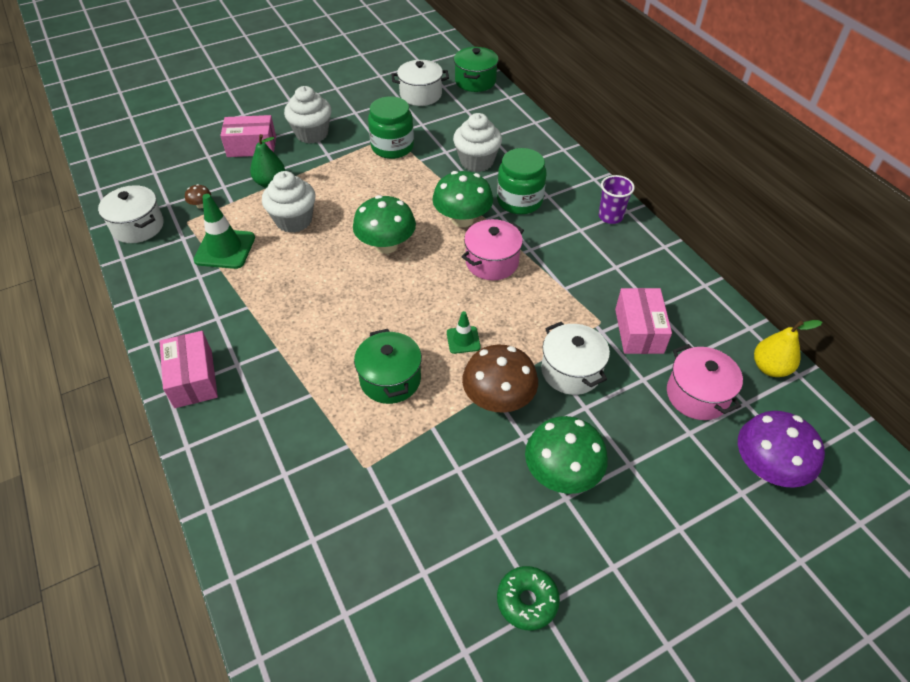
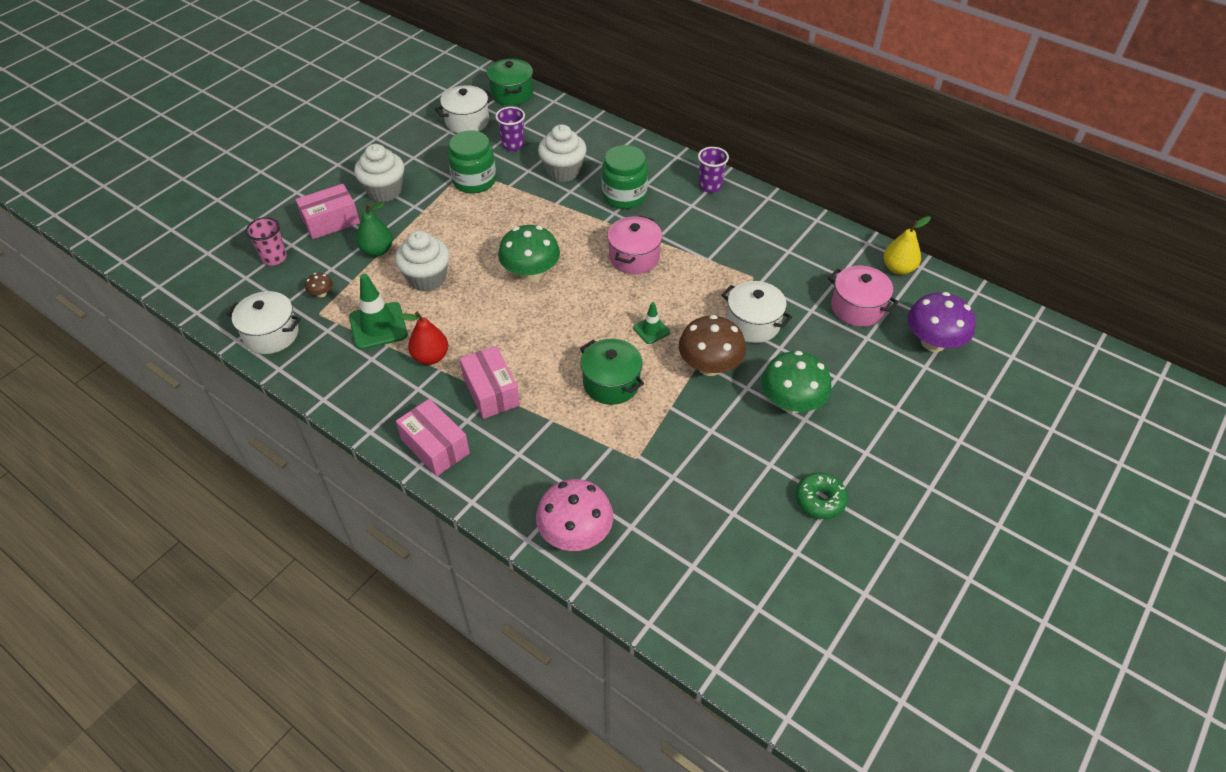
camera: 25 degrees left, 0 degrees up
(187, 163) = (274, 258): none -> pink cup
(248, 292) = (430, 357): none -> red pear
(255, 522) = (575, 533): none -> pink mushroom
(447, 125) = (513, 145): none -> purple cup
(462, 219) = (584, 228): green mushroom -> none
(638, 331) = (787, 274): pink box -> pink box (491, 392)

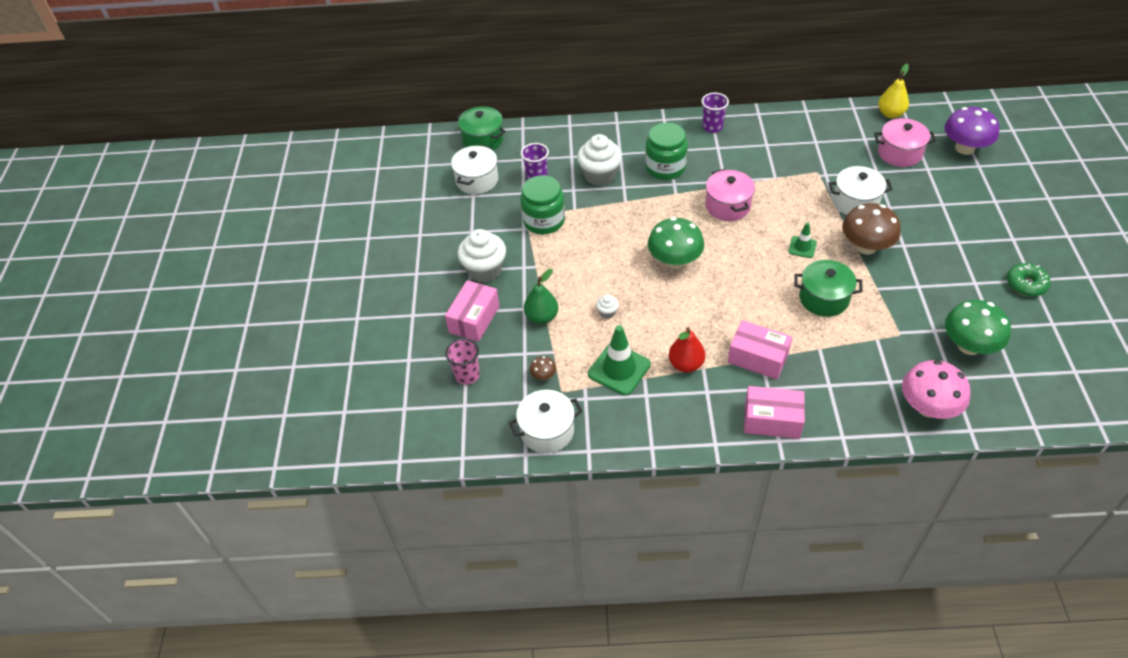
camera: 35 degrees left, 0 degrees up
(427, 278) = (607, 312): white cupcake -> white cupcake, size x0.45
(791, 402) = (939, 237): green mushroom -> green mushroom (969, 345)

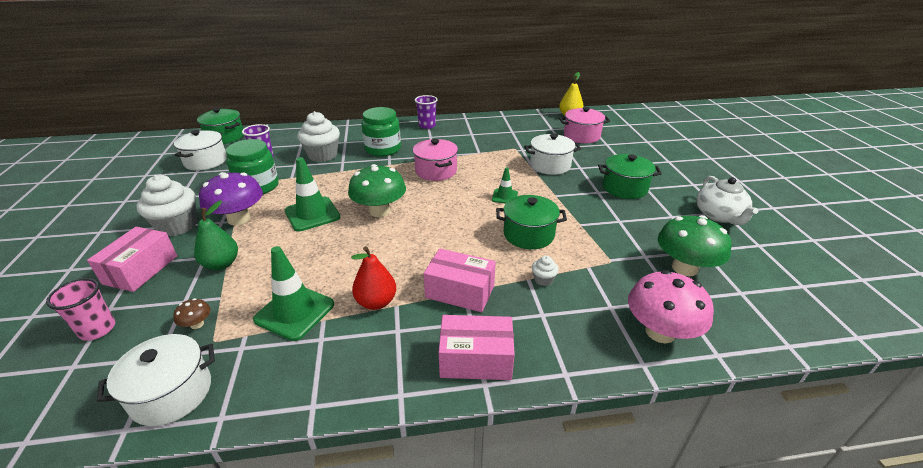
camera: 10 degrees left, 15 degrees down
(607, 312) = (297, 256): white cupcake -> white cupcake (543, 279)
(608, 261) = (312, 214): none -> green traffic cone
(866, 246) = (564, 194): brown mushroom -> none
(934, 241) = (624, 188): none -> green pot
(964, 148) = (632, 132): purple mushroom -> purple mushroom (239, 219)
(1026, 284) = (719, 215): green donut -> white teapot

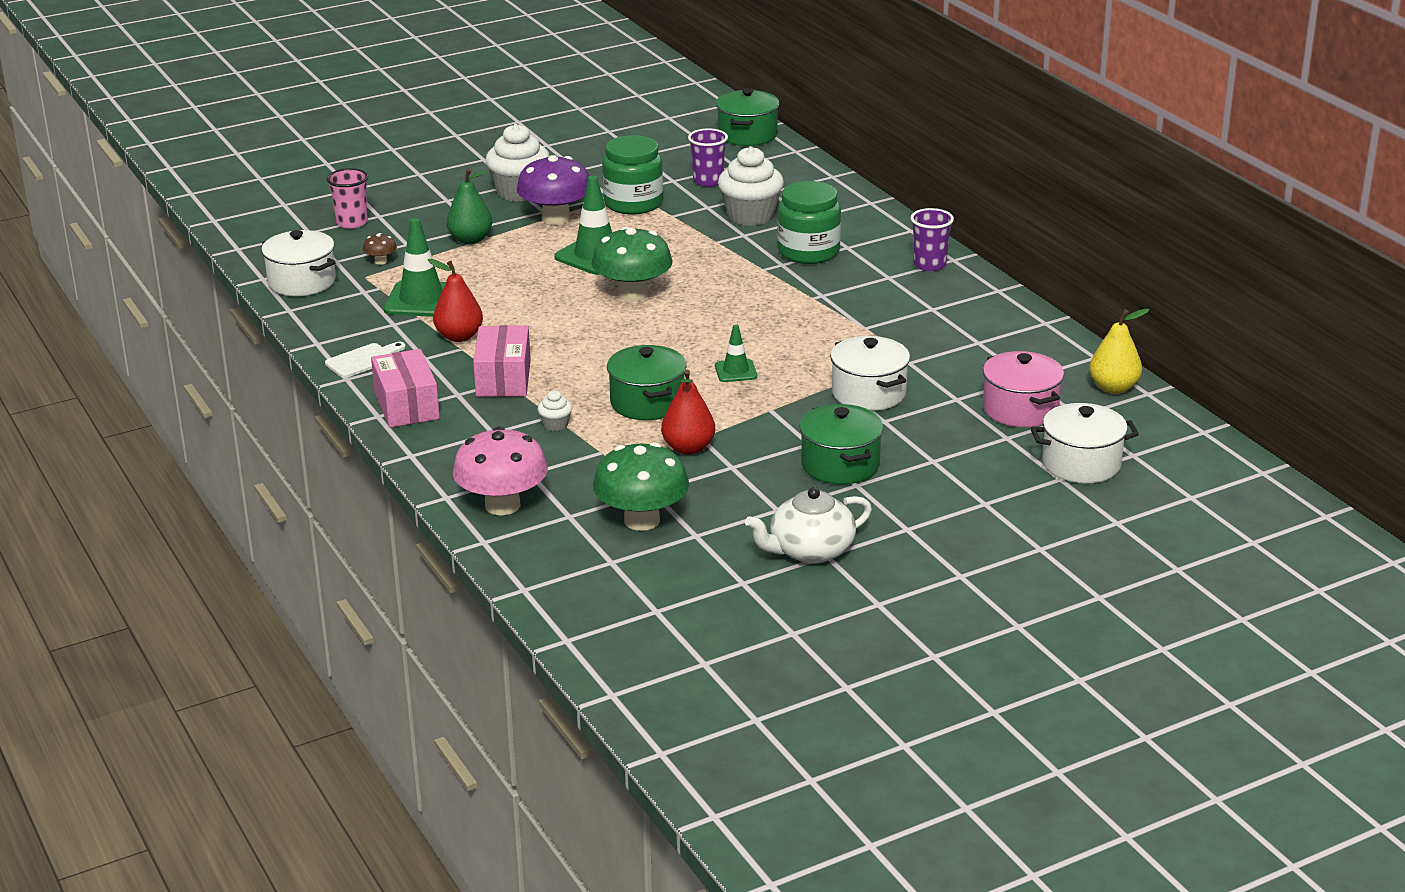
camera: 70 degrees right, 5 degrees down
(141, 270) = (438, 205): pink box -> none
(206, 161) = (669, 150): white pot -> white pot (1081, 464)
(373, 374) = (363, 360): none -> white cutting board
(436, 171) = (771, 307): pink pot -> none
(593, 231) = (688, 448): none -> red pear

